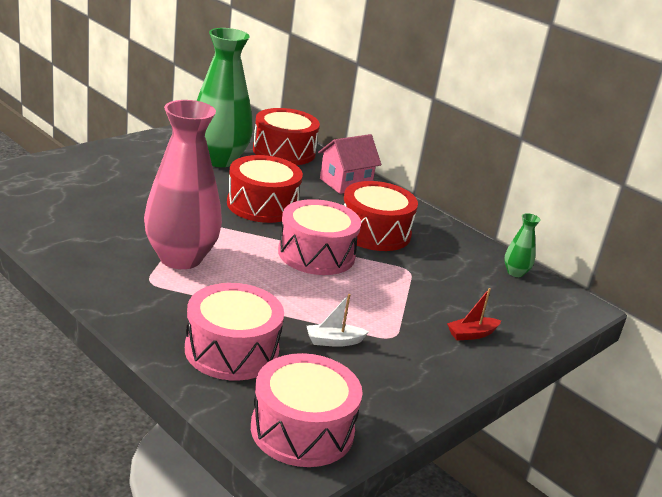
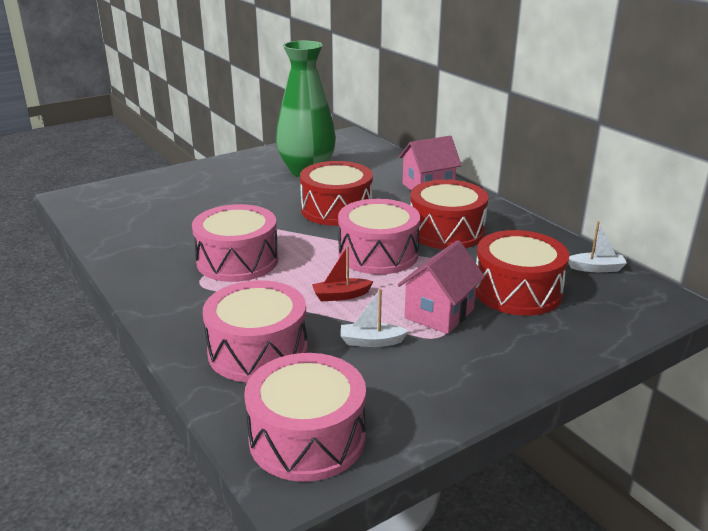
camera: 15 degrees right, 0 degrees up
(180, 258) = (237, 261): pink vase -> pink drum
(284, 151) = (373, 161): red drum -> red drum (517, 291)
(388, 314) = (439, 313): none -> pink house
(471, 334) = (531, 334): red boat -> red boat (341, 296)
(515, 273) = (596, 268): green vase -> white boat

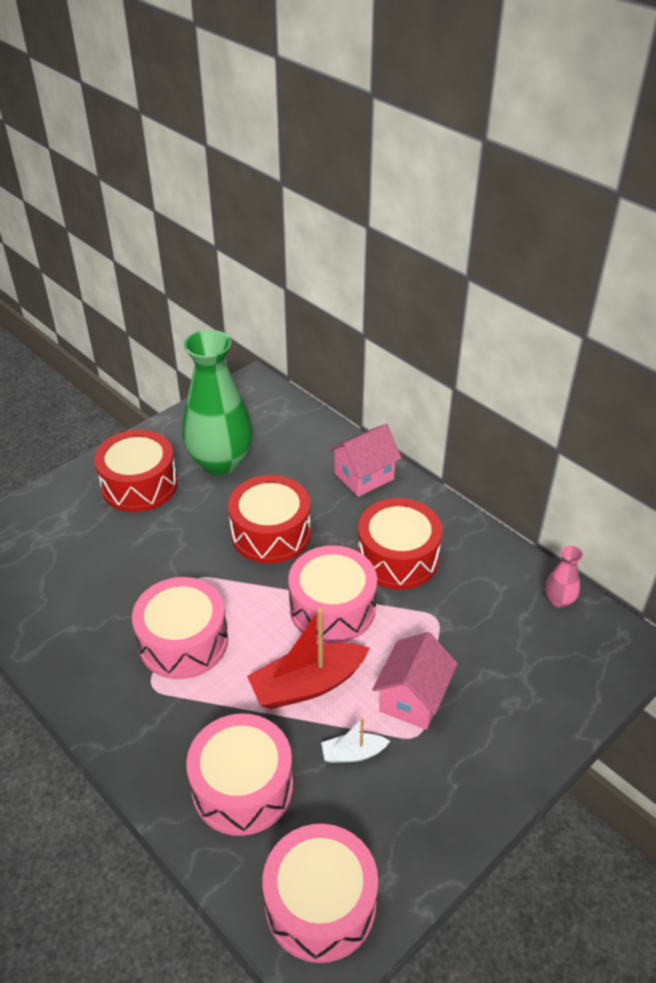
camera: 10 degrees left, 15 degrees up
(341, 296) = (307, 685): red boat -> red boat, size x1.94
(517, 291) = (485, 650): red drum -> red drum (139, 485)
(596, 268) = (558, 600): white boat -> pink vase

